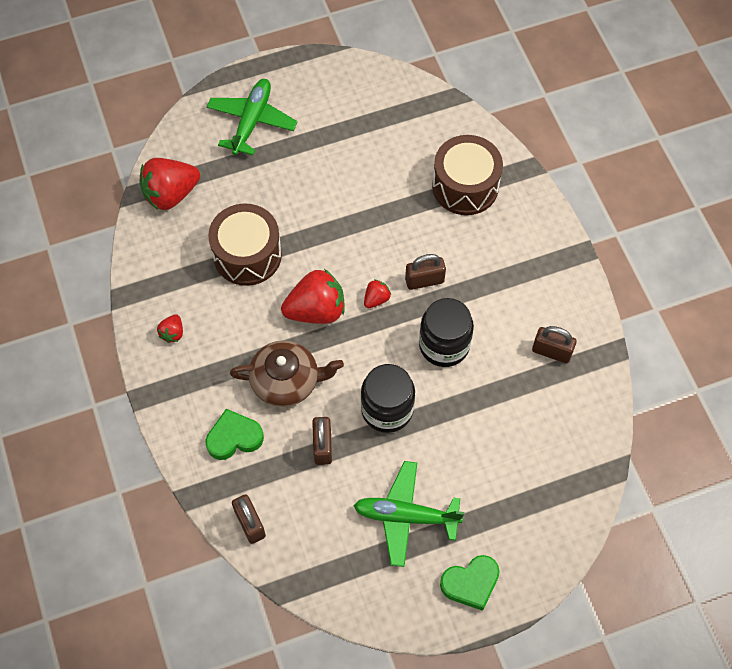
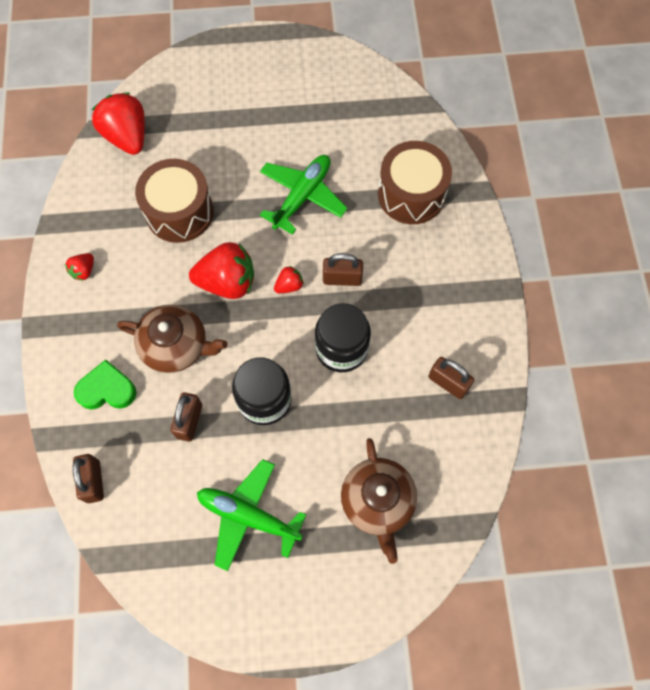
camera: 15 degrees right, 5 degrees up
(171, 194) = (127, 137): red strawberry -> red strawberry turned 75 degrees clockwise
(252, 121) = (225, 84): green plane -> green plane (302, 196)
(470, 583) = (292, 605): green heart -> none
(520, 472) = (378, 501): none -> brown teapot

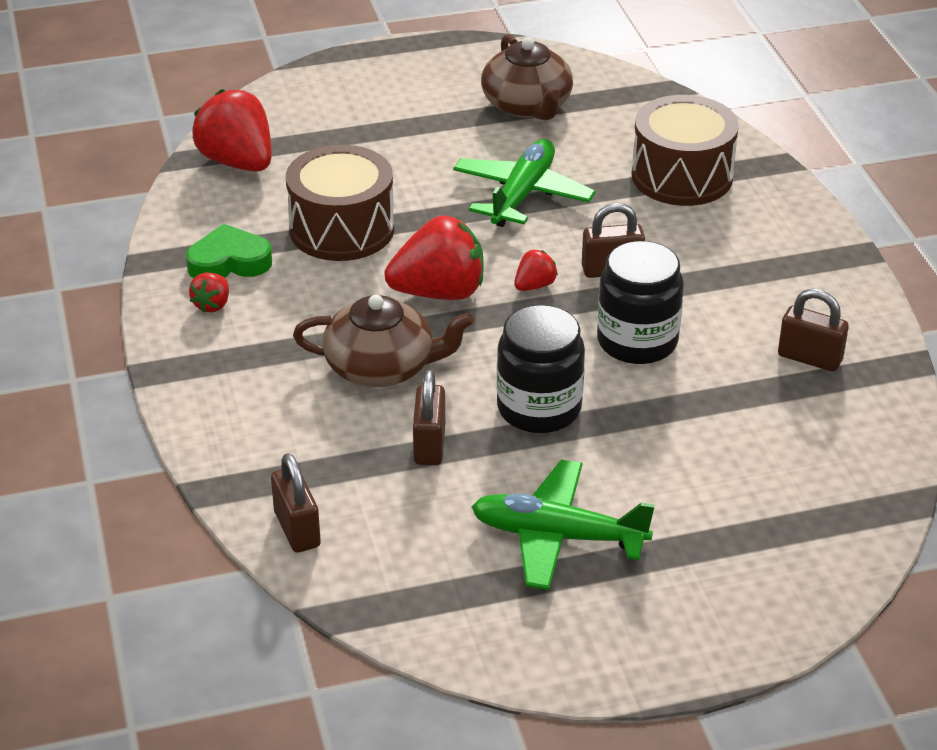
camera: 10 degrees left, 30 degrees down
(107, 389) = (288, 426): green heart -> green heart (229, 262)
(378, 501) = (752, 495): brown teapot -> brown teapot (527, 105)

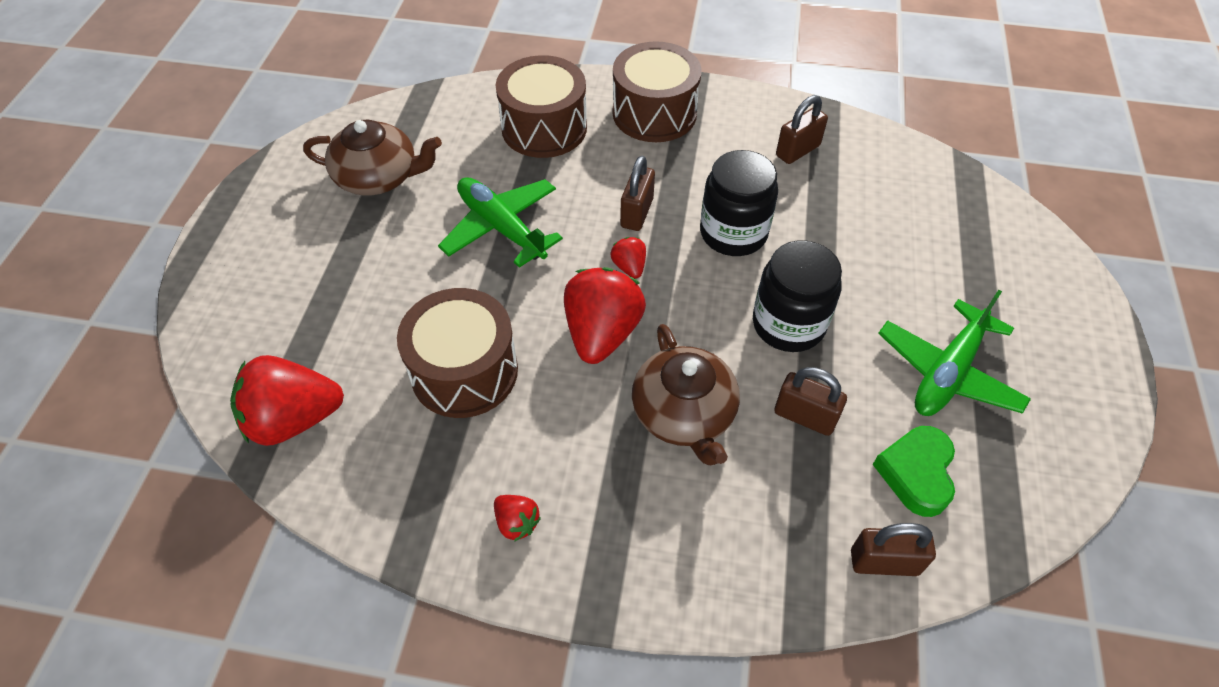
camera: 65 degrees left, 15 degrees up
(229, 262) = (455, 484): green heart -> green heart (916, 473)
(381, 367) = (684, 413): brown teapot -> brown teapot turned 135 degrees clockwise
(774, 240) = (654, 113): none -> brown drum

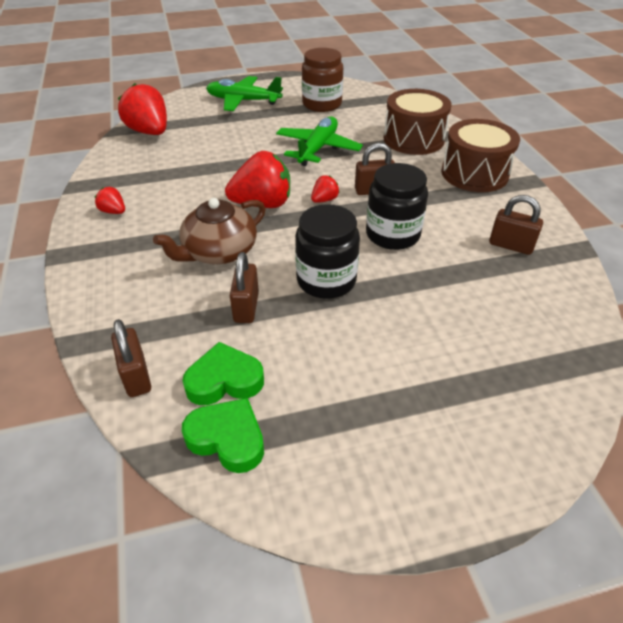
camera: 65 degrees right, 10 degrees down
(378, 177) = (322, 104): brown teapot -> brown jar
(464, 371) = (205, 167): brown drum -> none
(517, 523) = (113, 211): red strawberry -> red strawberry turned 105 degrees clockwise
(948, 372) = (339, 382): green plane -> green plane (243, 101)
(997, 493) = (227, 438): none -> green heart

